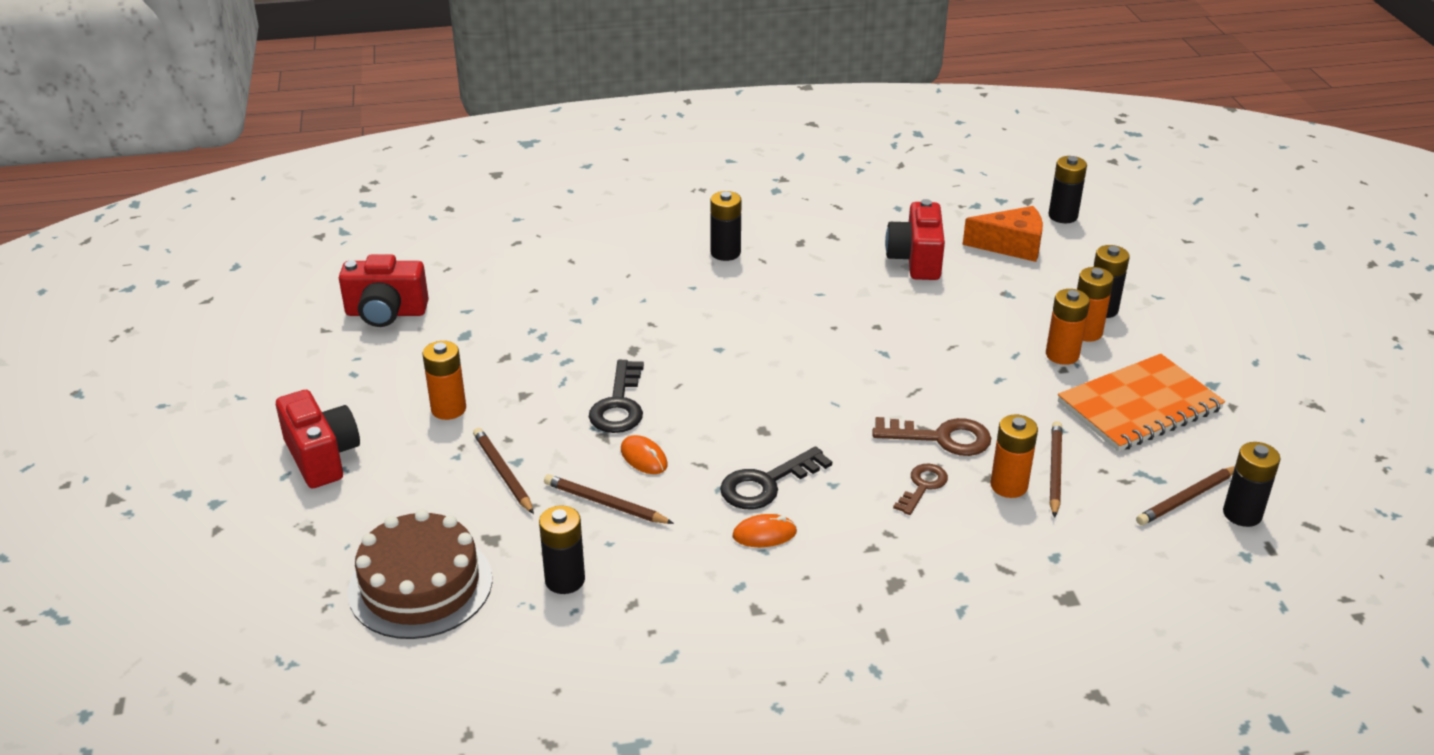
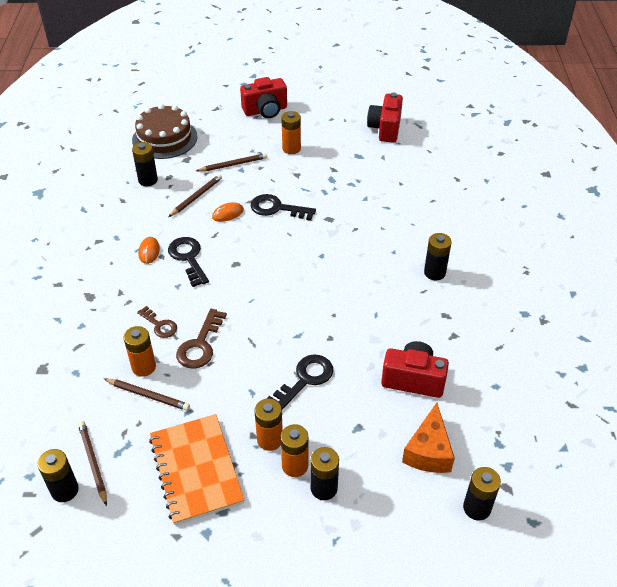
camera: 100 degrees right, 10 degrees up
(957, 338) = (305, 380): none -> black key

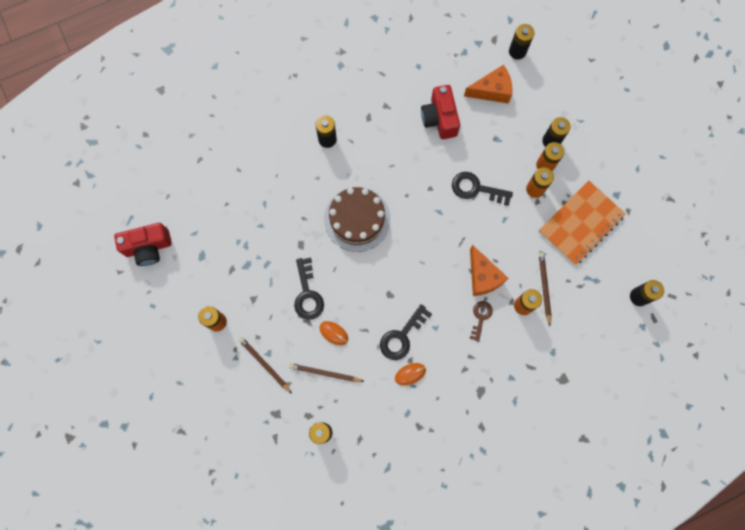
camera: 115 degrees left, 30 degrees up
(93, 462) = (611, 292): brown pencil -> none
(164, 138) = (253, 455): brown cake -> brown cake (357, 219)
(200, 344) = (483, 277): brown key -> orange cheese
(265, 111) = (164, 377): red camera -> none

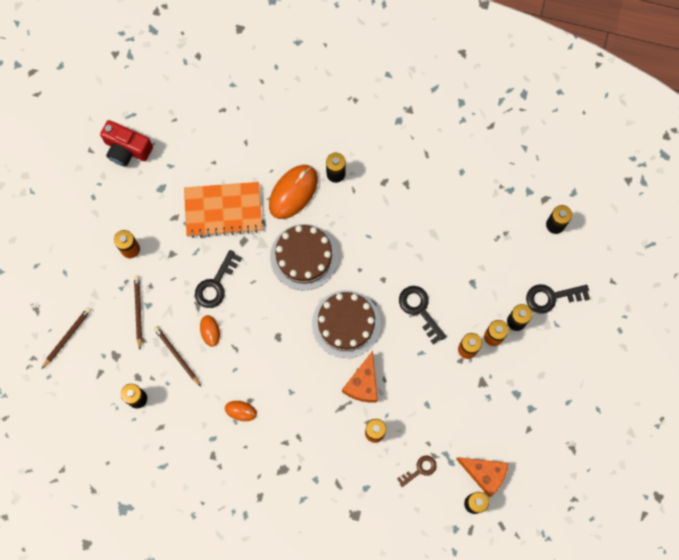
camera: 40 degrees right, 0 degrees up
(307, 178) = (293, 192): none -> orange mouse
(402, 336) = (259, 377): black key -> black key (552, 297)
(431, 243) = (346, 324): none -> brown cake
(439, 119) = (440, 229): red camera -> none
(480, 317) = (333, 414): brown key -> brown key (420, 470)
(492, 90) = (504, 240): orange cheese -> orange cheese (484, 474)
(544, 287) = (404, 433): brown pencil -> brown pencil (67, 337)
(580, 223) = (480, 407): orange notebook -> orange notebook (223, 210)

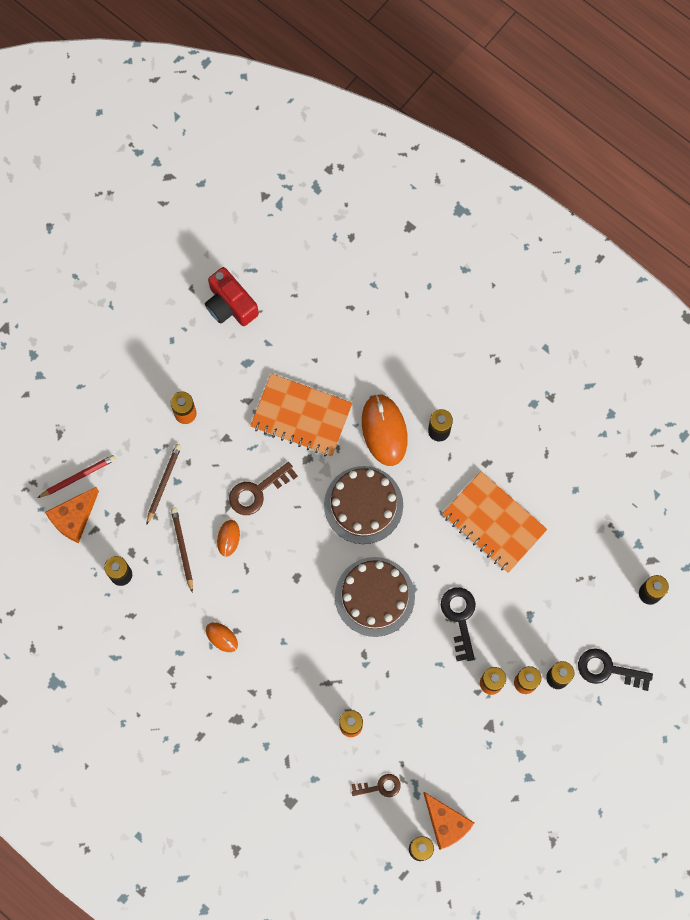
camera: 25 degrees right, 0 degrees up
(67, 337) = (78, 476): brown pencil -> red pencil
(216, 284) = (257, 491): black key -> brown key
(293, 192) = (384, 430): orange mouse -> orange mouse turned 75 degrees counterclockwise
(363, 384) = (362, 668): orange cheese -> orange cheese (74, 518)
(411, 225) = (494, 522): none -> orange notebook

